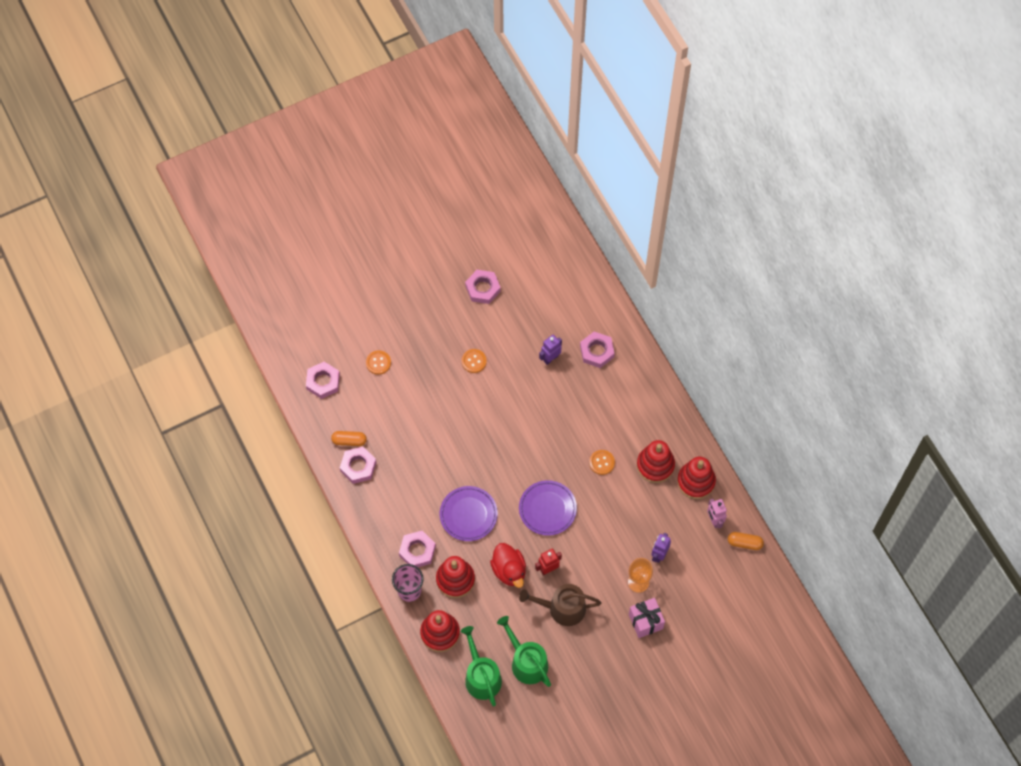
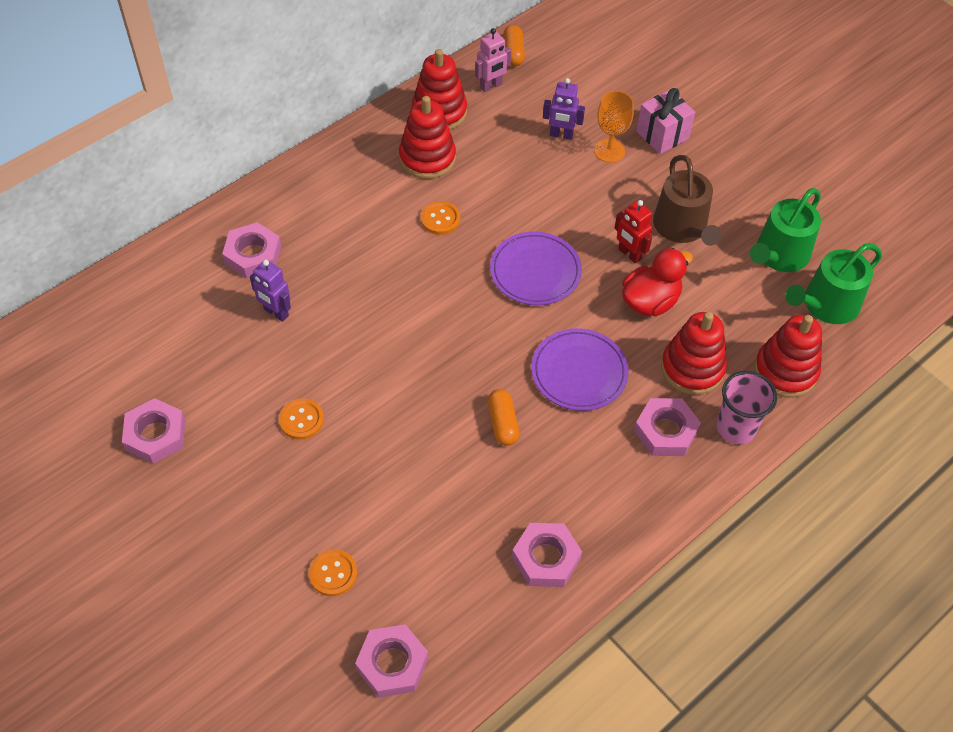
camera: 105 degrees left, 10 degrees down
(349, 441) = (500, 586): orange capsule -> orange capsule (502, 423)

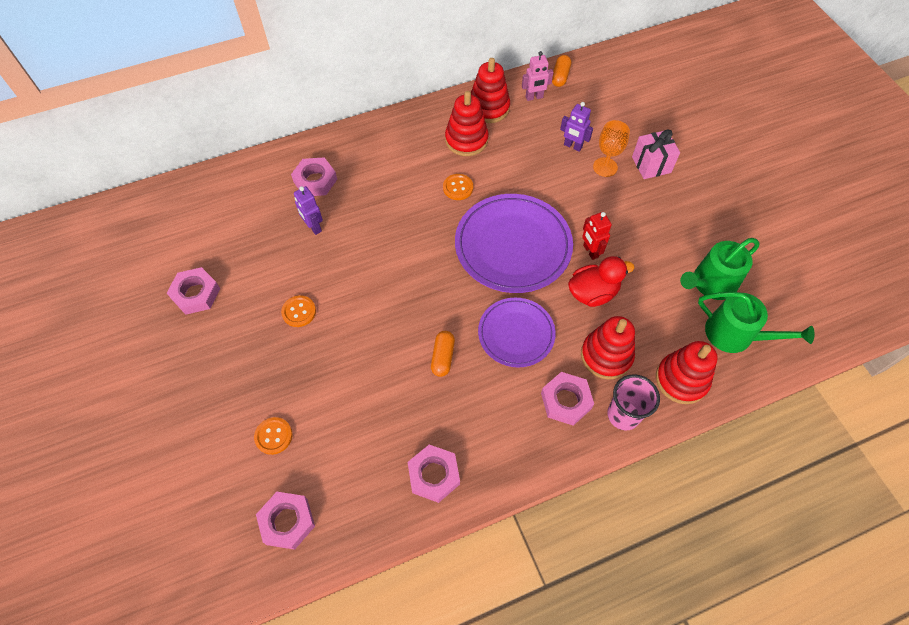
camera: 20 degrees right, 5 degrees up
(535, 271) = (513, 246): purple plate -> purple plate, size x1.63
(682, 228) = (640, 241): brown watering can -> none
(826, 305) = (735, 334): green watering can -> green watering can turned 135 degrees counterclockwise

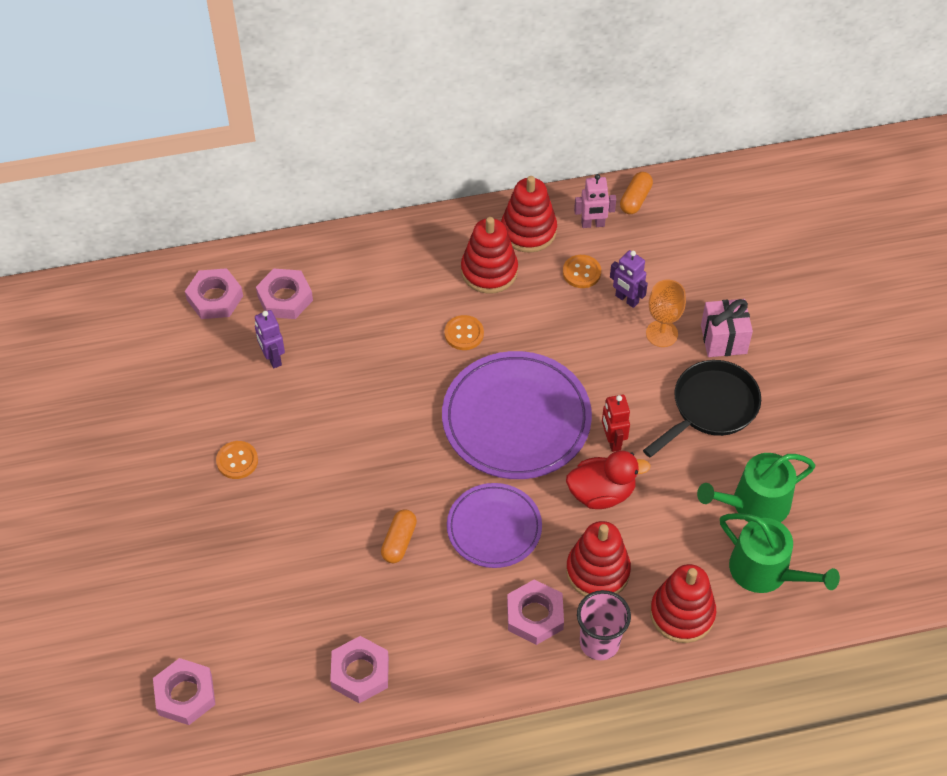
camera: 10 degrees right, 5 degrees down
(196, 294) = (118, 420): pink nut -> pink nut (215, 298)
(273, 436) = (184, 600): orange button -> orange button (581, 272)
(656, 215) = (711, 407): none -> black pan

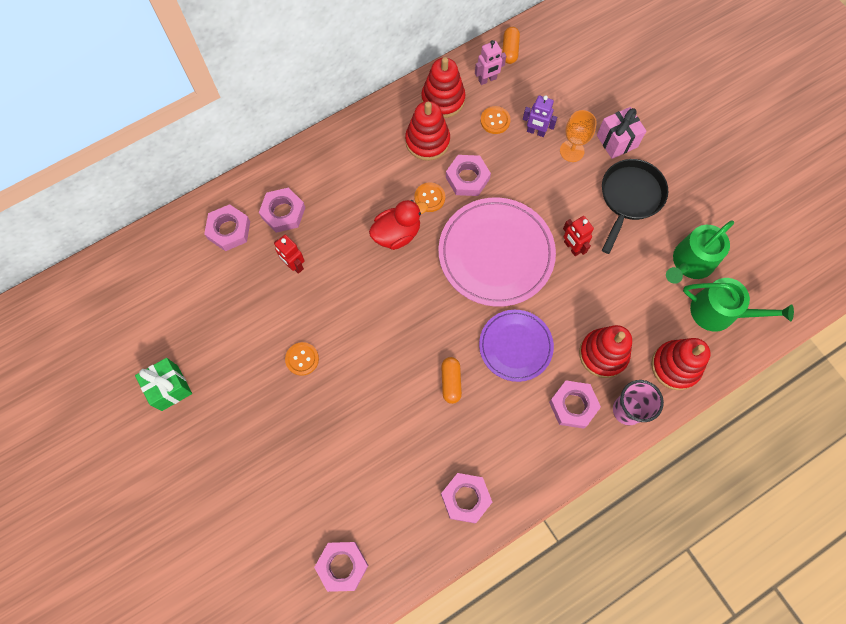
camera: 20 degrees left, 15 degrees up
(76, 443) = (169, 388): none -> green gift
(272, 358) = (294, 265): purple robot -> red robot
(516, 419) = (496, 254): purple plate -> pink plate
(519, 326) = (467, 178): none -> pink nut
(601, 493) = (581, 291): red duck -> red duck (397, 234)

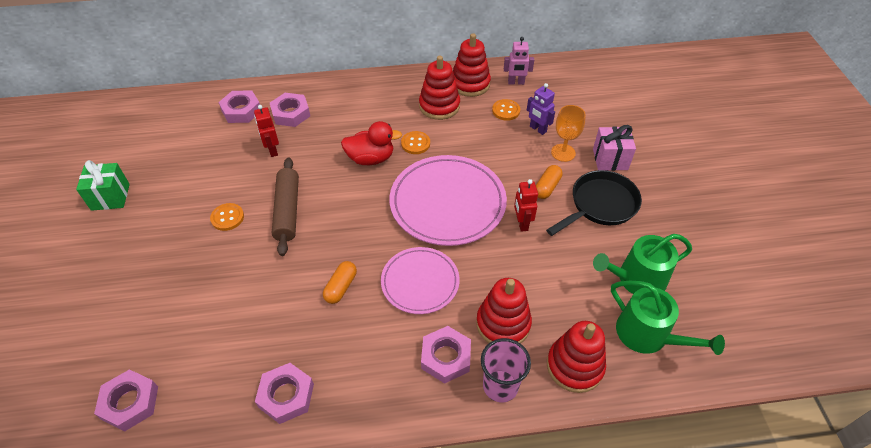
camera: 25 degrees right, 20 degrees down
(354, 326) = (287, 211): none -> brown rolling pin
(467, 178) = (457, 141): pink nut -> none
(510, 50) = (547, 70): orange capsule -> orange capsule (547, 187)
(515, 346) = (420, 282): purple plate -> pink plate

